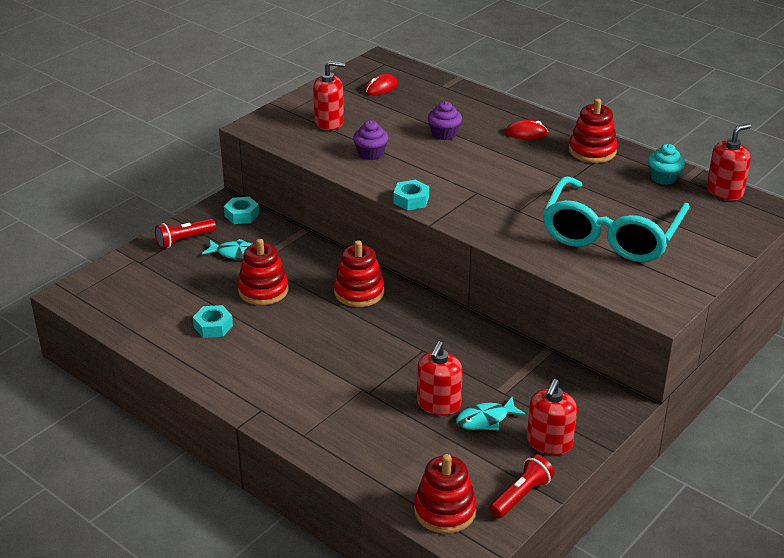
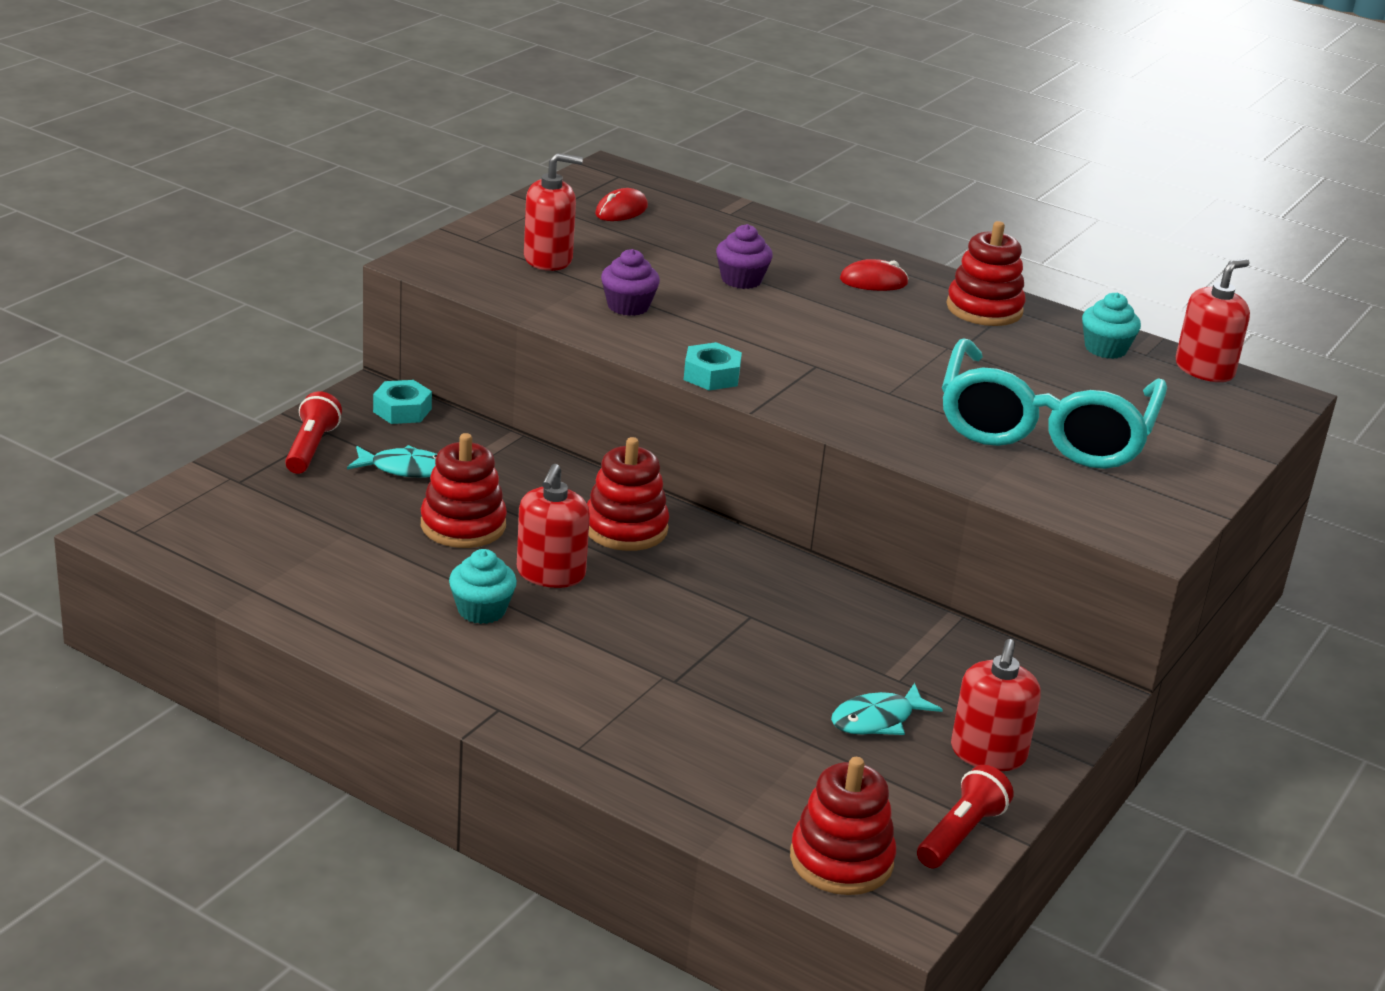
camera: 10 degrees left, 5 degrees down
(184, 240) = (311, 448): red flashlight -> red flashlight turned 135 degrees clockwise
(213, 326) = (388, 581): turquoise nut -> none
(263, 345) = (481, 610): none -> turquoise cupcake
(438, 404) = (795, 697): red soap dispenser -> red soap dispenser (550, 573)

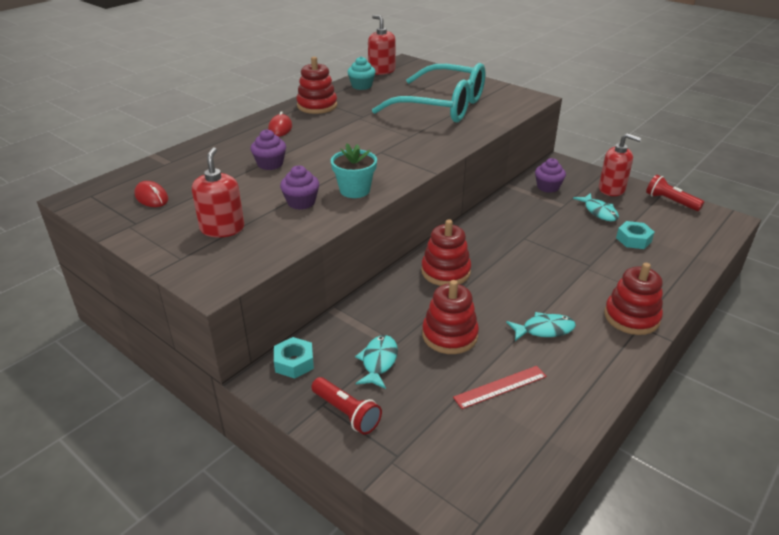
camera: 80 degrees left, 5 degrees up
(311, 448) = (347, 413): red flashlight -> red flashlight turned 150 degrees counterclockwise
(354, 560) = (500, 387): none -> red ruler
(481, 610) = (544, 330): turquoise cupcake -> turquoise fish
(550, 573) = (499, 301): red soap dispenser -> none
(673, 344) = (355, 190): none -> turquoise flower pot
(711, 375) = (394, 181): turquoise nut -> turquoise nut (633, 239)
(841, 860) = (705, 231): red stacking toy -> red stacking toy (631, 317)
(963, 664) = (548, 187): none -> purple cupcake

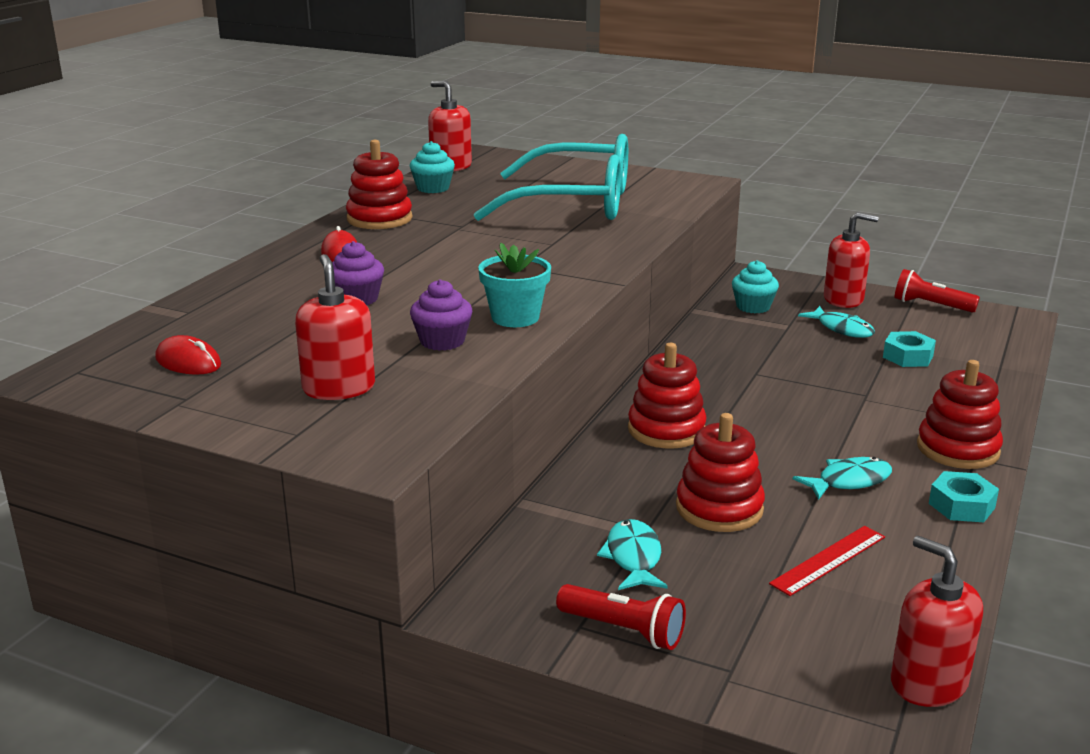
camera: 15 degrees left, 10 degrees down
(294, 362) = (503, 580): turquoise nut -> turquoise nut (961, 505)
(518, 493) = (928, 683): none -> red soap dispenser
(548, 187) = (753, 307): purple cupcake -> turquoise cupcake

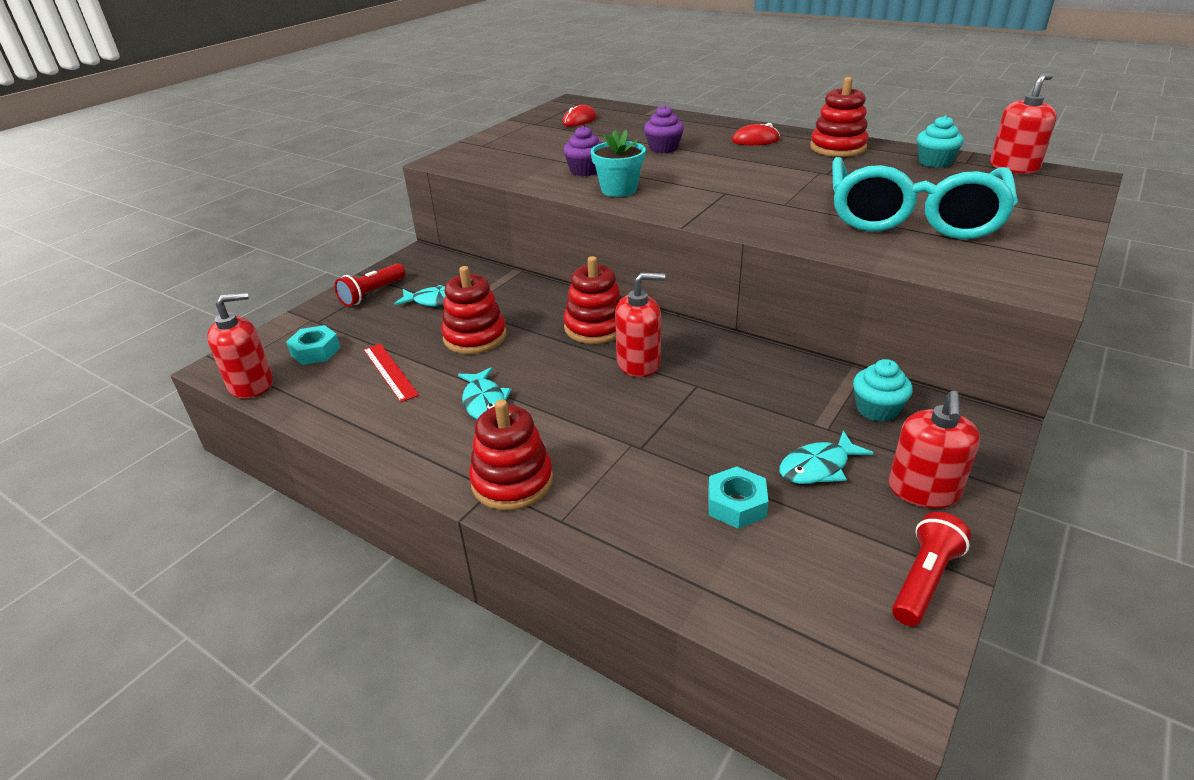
camera: 100 degrees right, 10 degrees up
(339, 388) = (530, 150): red soap dispenser -> red soap dispenser (638, 363)
(961, 505) = (420, 455): turquoise nut -> turquoise nut (315, 351)

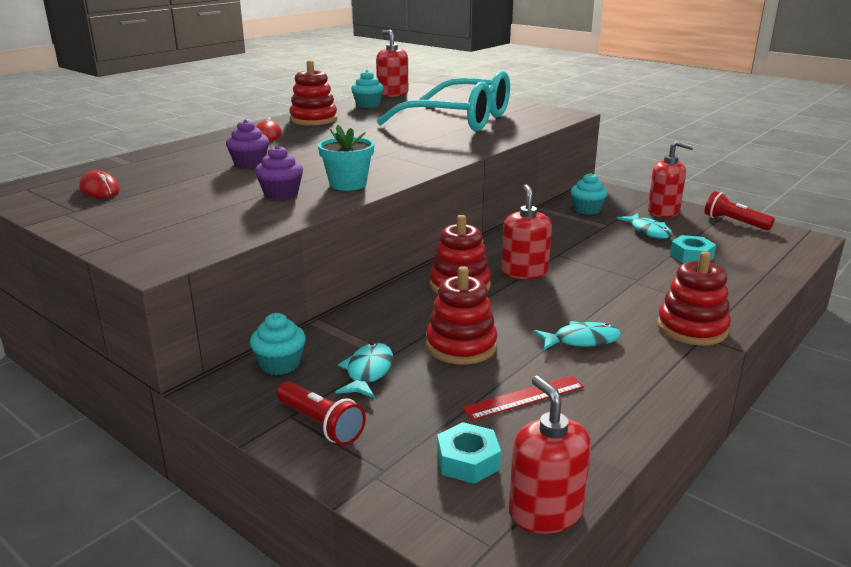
camera: 85 degrees left, 10 degrees down
(450, 268) = (280, 364): none -> turquoise cupcake

